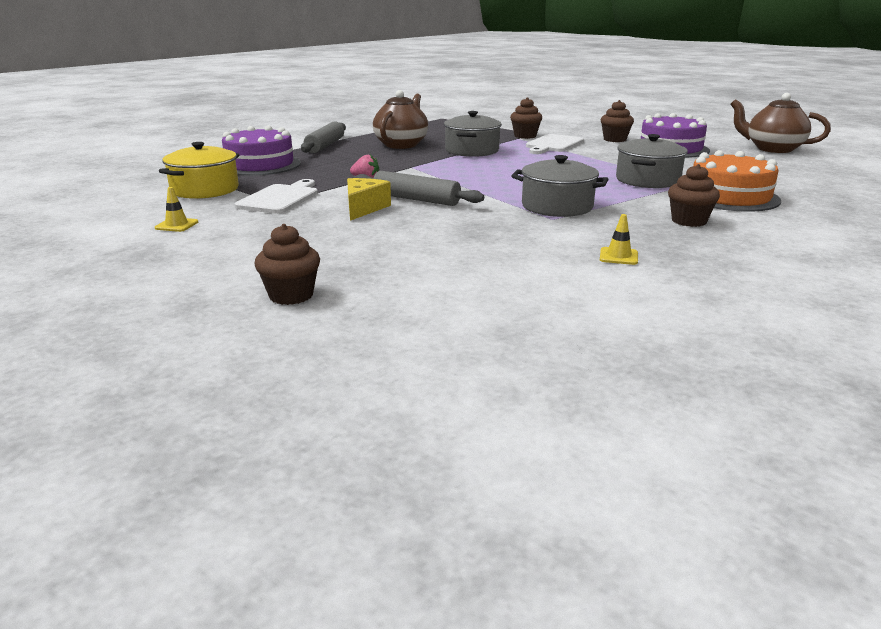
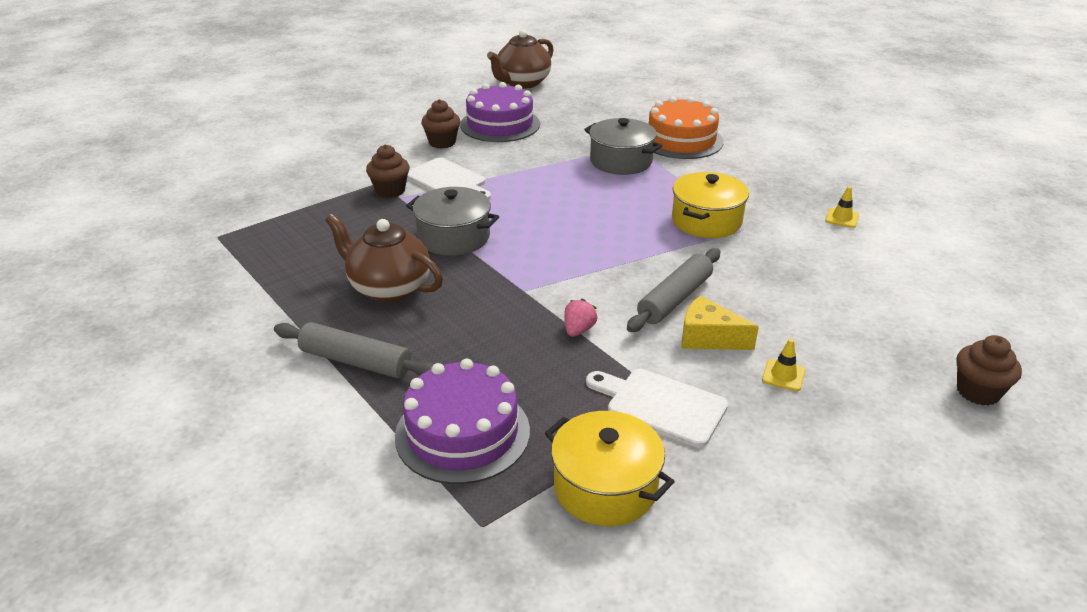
camera: 80 degrees left, 10 degrees up
(177, 225) = (780, 499): yellow traffic cone -> yellow traffic cone (783, 375)
(557, 206) = (706, 221): grey pot -> yellow pot
(689, 221) = (750, 172): brown cupcake -> none

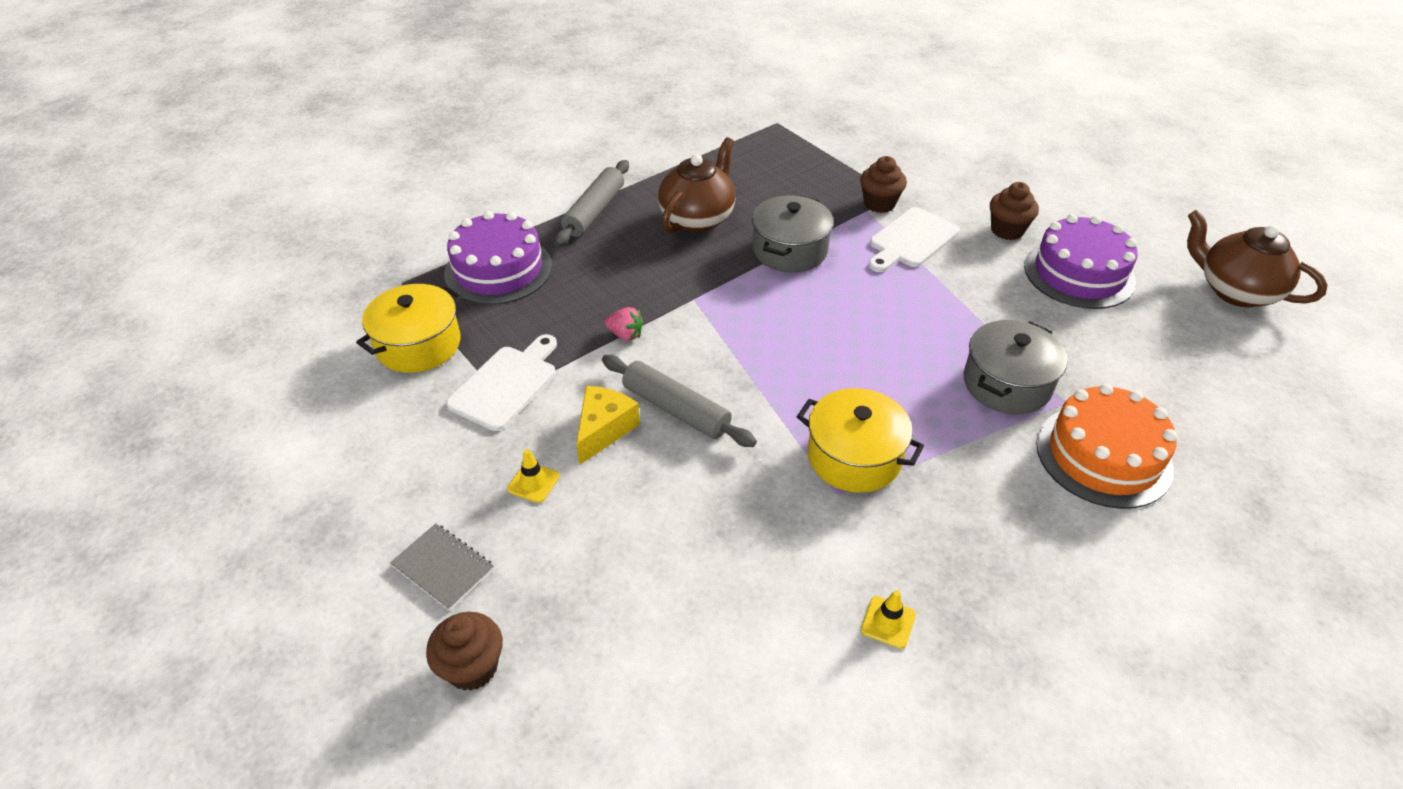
camera: 90 degrees right, 10 degrees up
(898, 421) = (443, 568): none -> grey notebook

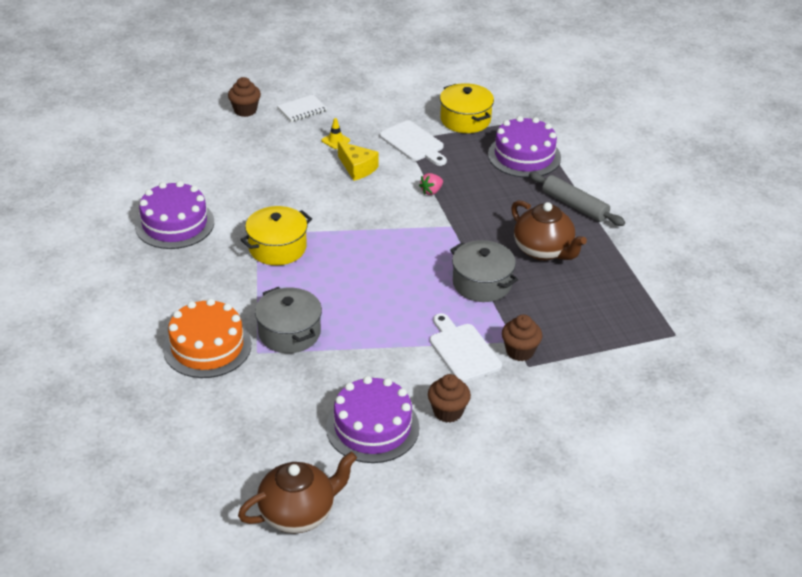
camera: 110 degrees right, 5 degrees down
(443, 568) = (302, 109): grey notebook -> white notebook
(676, 409) = (356, 195): grey rolling pin -> none
(888, 622) = (174, 224): yellow traffic cone -> purple cake

